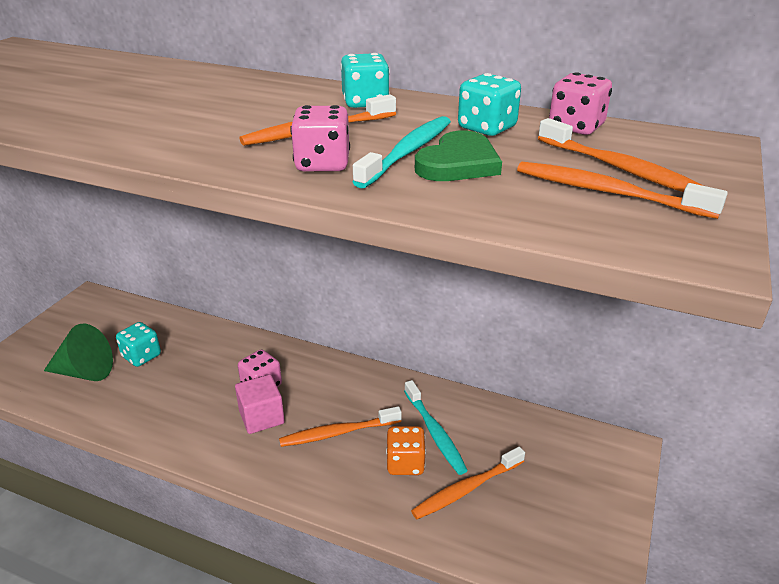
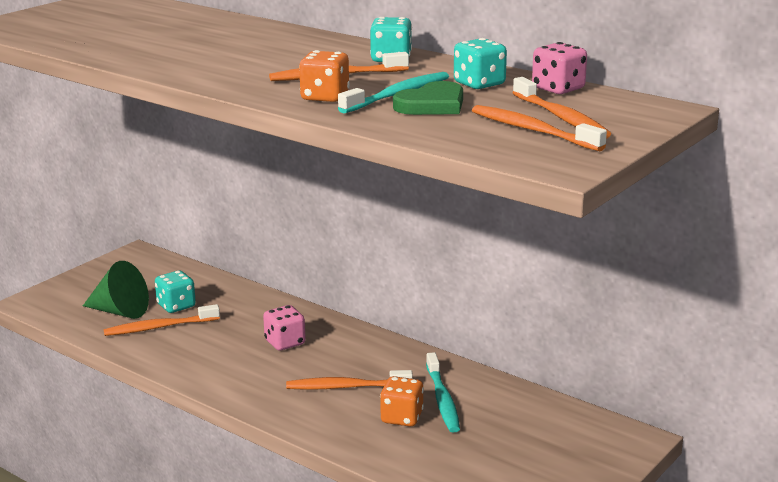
camera: 15 degrees right, 10 degrees down
(261, 417) = (276, 366): pink cube -> none
(322, 164) = (325, 97): pink dice -> orange dice
(466, 489) = (453, 443): orange toothbrush -> orange toothbrush (159, 327)

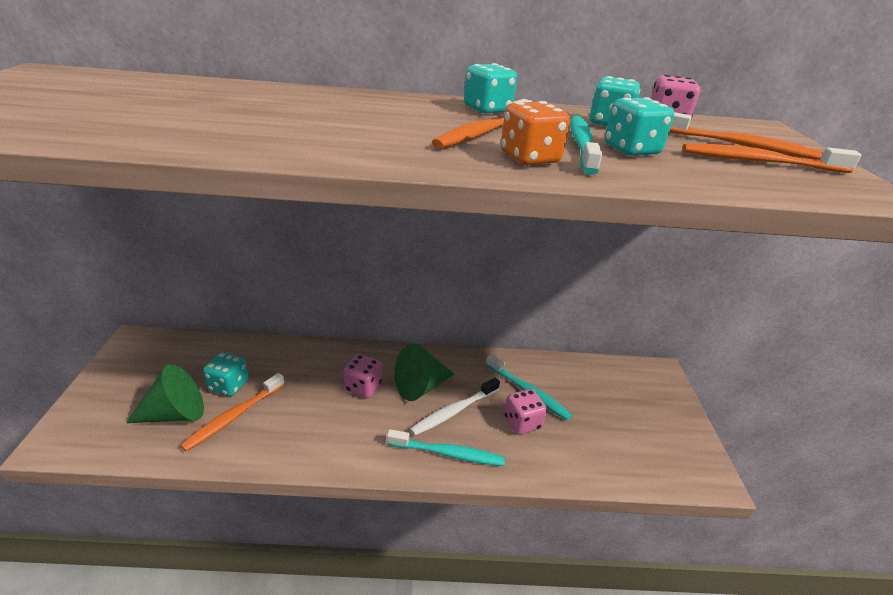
camera: 40 degrees left, 10 degrees up
(301, 411) = (448, 453): none -> turquoise toothbrush
(338, 359) = (420, 386): none -> green cone
(345, 387) = (454, 411): orange toothbrush -> white toothbrush
(402, 417) = (522, 422): orange dice -> pink dice
(432, 105) = (631, 150): green heart -> turquoise dice

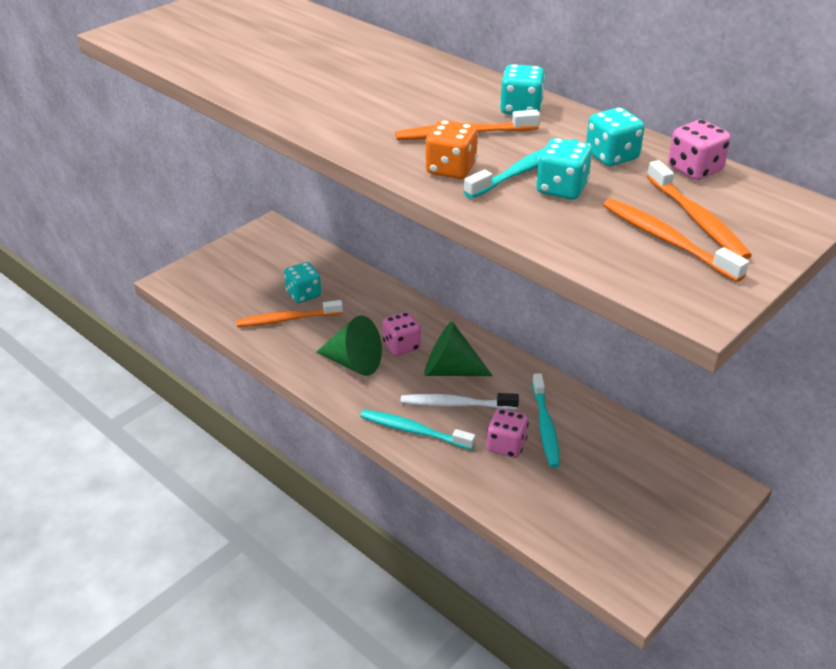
camera: 45 degrees right, 5 degrees up
(175, 413) = (252, 298): green cone -> green cone (354, 362)
(448, 453) = (413, 431): turquoise toothbrush -> turquoise toothbrush turned 150 degrees clockwise

